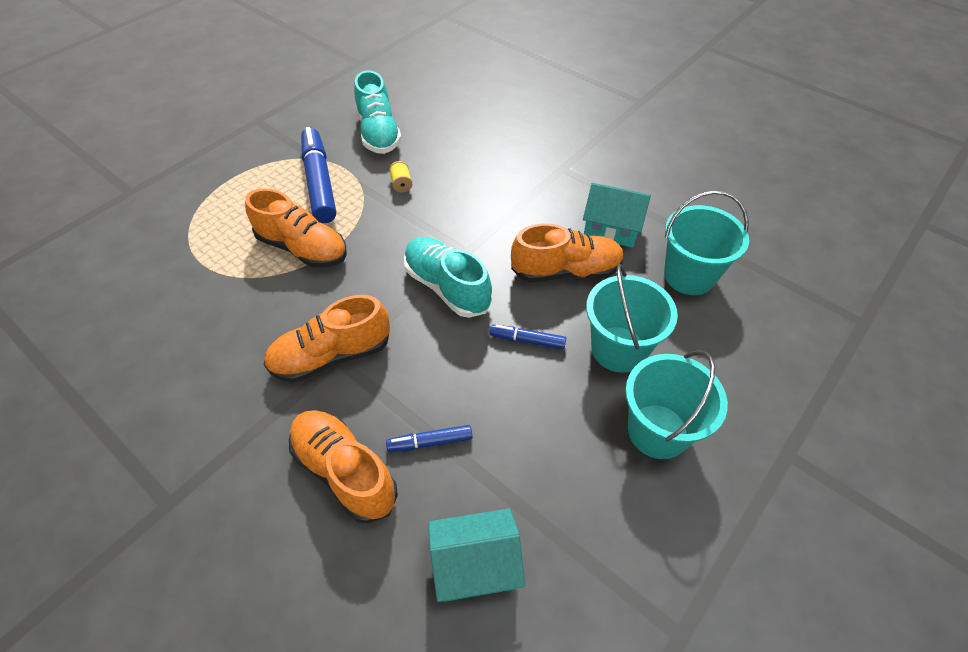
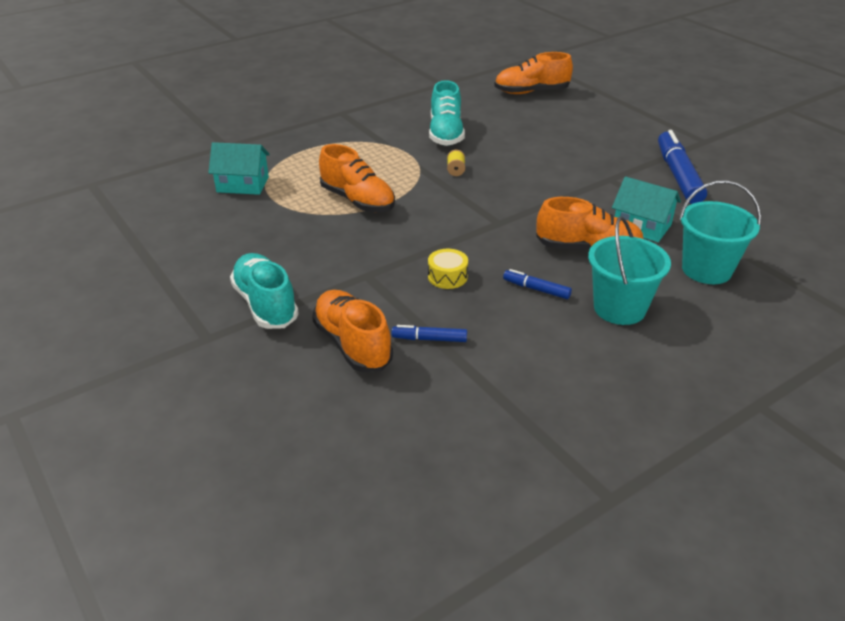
camera: 15 degrees right, 15 degrees down
(320, 182) = (384, 160): blue marker -> blue marker (678, 175)
(332, 356) = (362, 272): orange shoe -> orange shoe (531, 92)
(428, 342) = (447, 276): none -> yellow drum
(447, 287) = (475, 244): turquoise shoe -> turquoise shoe (265, 304)
(475, 564) = (444, 420): turquoise house -> turquoise house (242, 184)
(657, 431) = (637, 367): turquoise bucket -> none

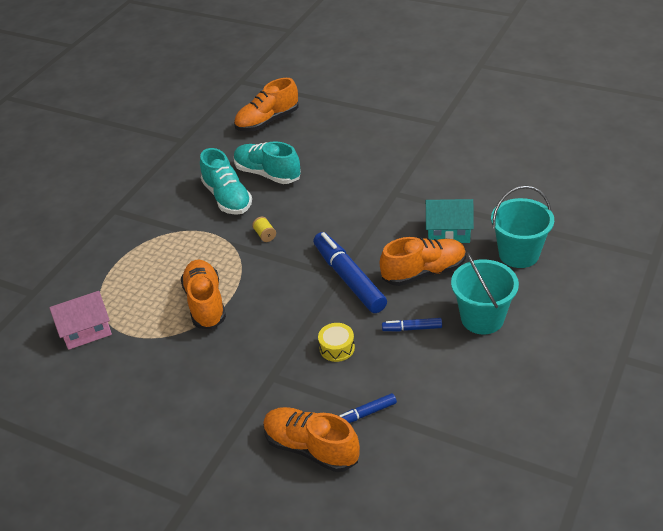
camera: 25 degrees left, 5 degrees up
(242, 184) = (86, 330): turquoise house -> pink house
(265, 304) = (210, 445): turquoise shoe -> turquoise shoe (267, 174)
(357, 201) = (205, 303): orange shoe -> orange shoe turned 120 degrees counterclockwise
(678, 175) = (442, 168): blue marker -> blue marker (349, 278)

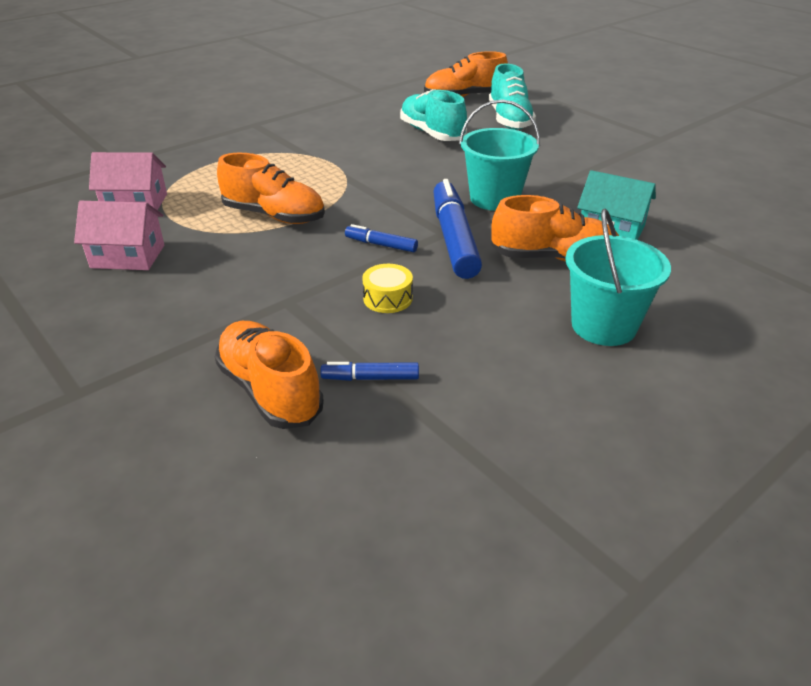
camera: 20 degrees right, 5 degrees down
(126, 382) = (128, 256): none -> pink house
(205, 303) = (274, 216): orange shoe -> orange shoe turned 105 degrees clockwise
(227, 198) = (374, 141): turquoise shoe -> turquoise shoe (509, 120)
(265, 235) = (388, 178): yellow spool -> none
(412, 328) = (498, 308): blue marker -> blue marker (381, 245)
(519, 254) = (696, 275): turquoise bucket -> turquoise bucket (494, 199)

